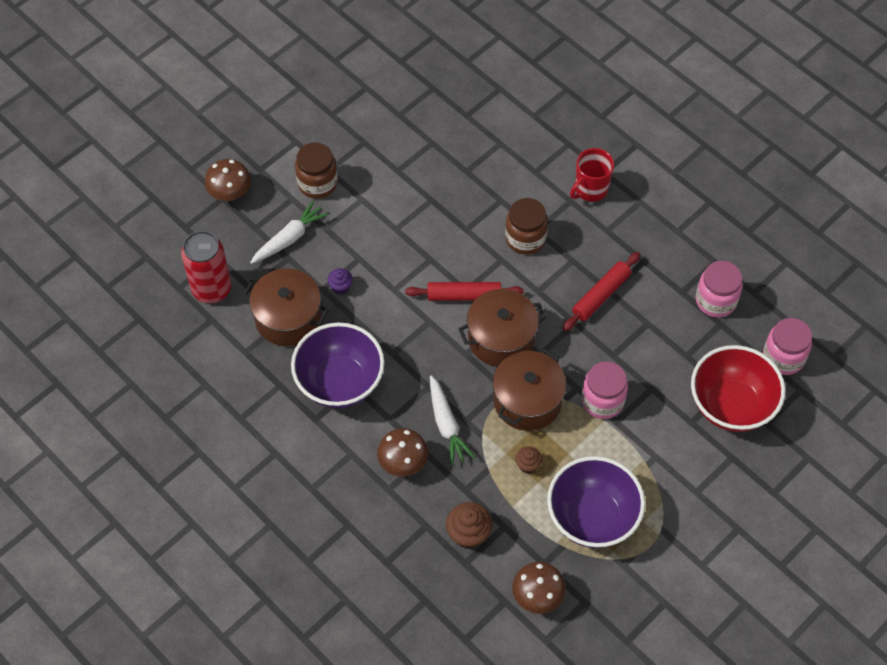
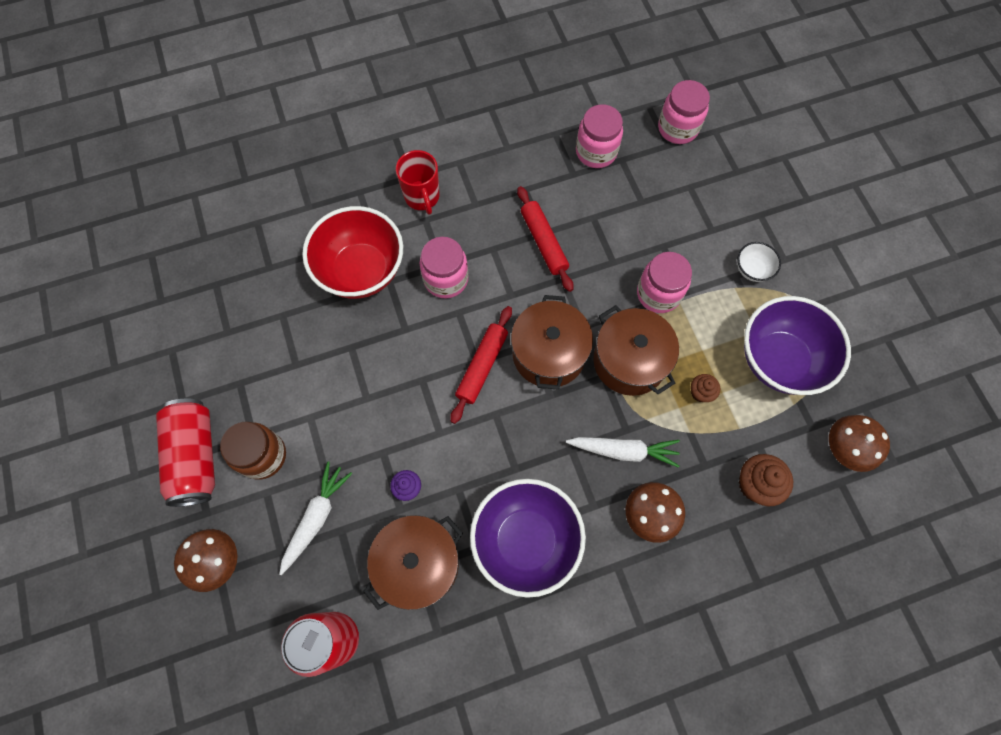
camera: 65 degrees left, 10 degrees up
(289, 238) = (316, 518): white carrot -> white carrot turned 45 degrees clockwise
(296, 143) = (196, 456): none -> red can
(525, 238) = (446, 279): brown jar -> pink jar
(669, 468) = (752, 270): none -> white bowl
(731, 405) = (708, 191): red bowl -> red bowl (361, 271)

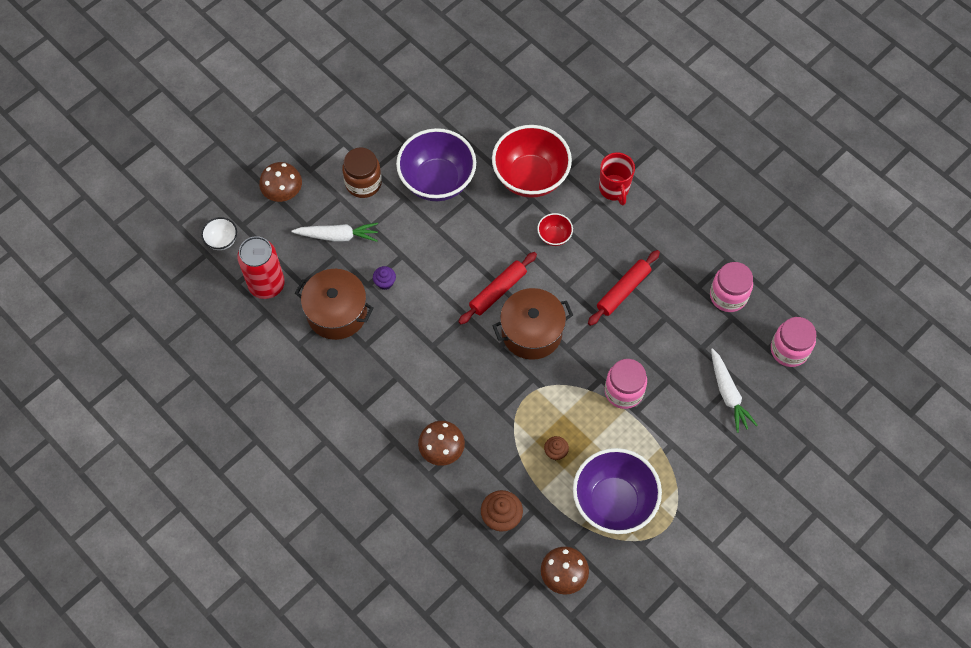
camera: 65 degrees right, 5 degrees down
(196, 456) = (343, 144): red can -> none
(422, 197) = (614, 189): red mug -> red mug turned 60 degrees counterclockwise
(446, 279) = (554, 236): pink jar -> red bowl
(482, 366) = (498, 291): red rolling pin -> red rolling pin turned 45 degrees counterclockwise
(525, 540) = (384, 374): purple bowl -> purple bowl (437, 181)
(623, 451) = (481, 414): white carrot -> white carrot (728, 394)
(629, 361) = (555, 391): brown pot -> none
(752, 270) = (684, 455): white bowl -> white bowl (222, 240)

